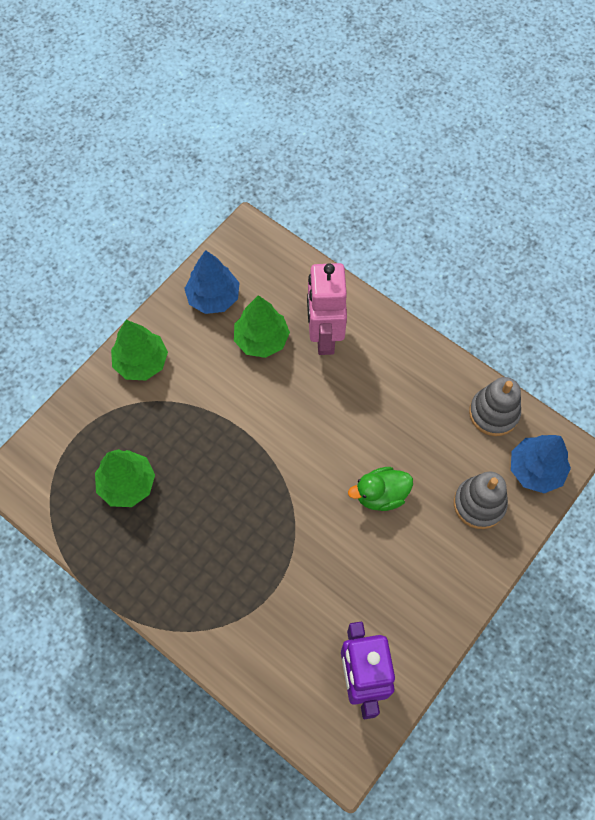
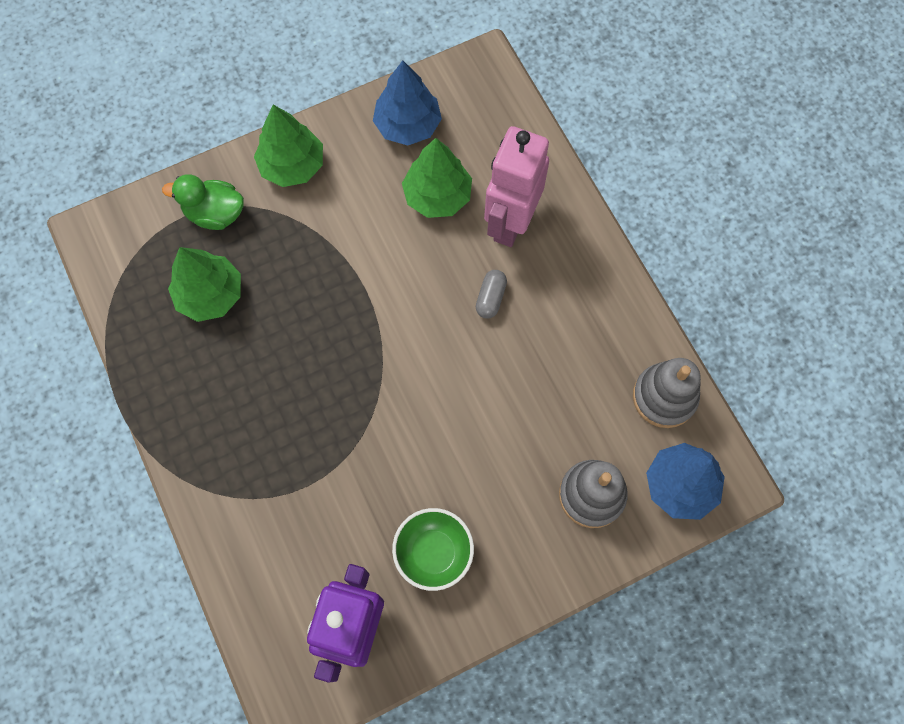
camera: 25 degrees right, 5 degrees up
(337, 396) = (490, 298): none -> grey capsule
(380, 495) = (482, 432): green duck -> green duck (215, 213)
(389, 597) = (433, 552): none -> green bowl

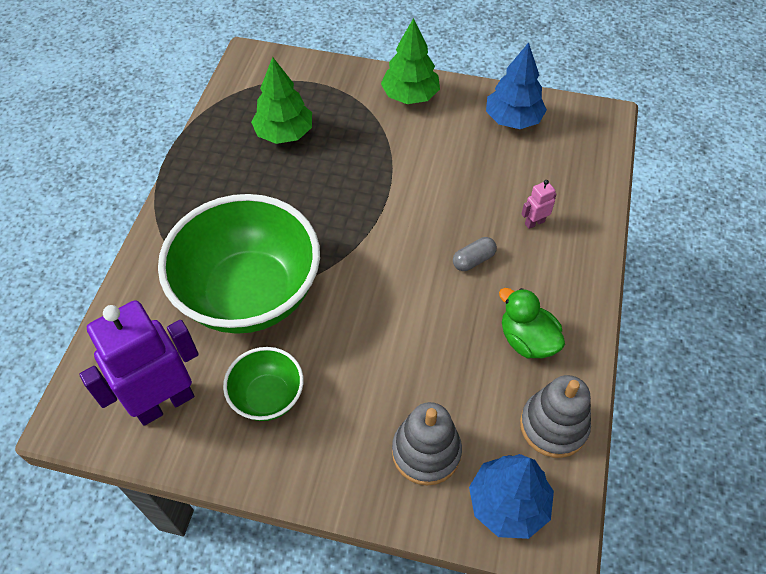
camera: 40 degrees right, 15 degrees down
(215, 213) = (333, 92): green duck -> green duck (527, 340)
(333, 478) = (250, 294): none -> green bowl
(437, 196) = (494, 172): green tree -> none
(510, 222) = (534, 222): pink robot -> pink robot, size x0.41

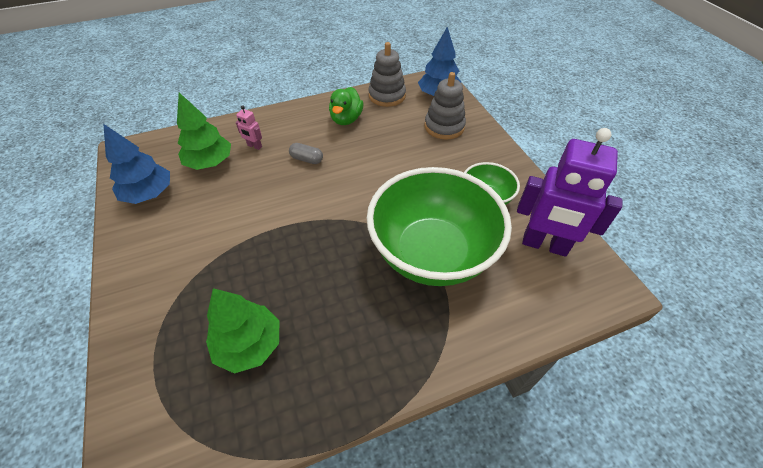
camera: 125 degrees left, 5 degrees down
(410, 96) = (144, 272): green tree -> green tree (210, 162)

